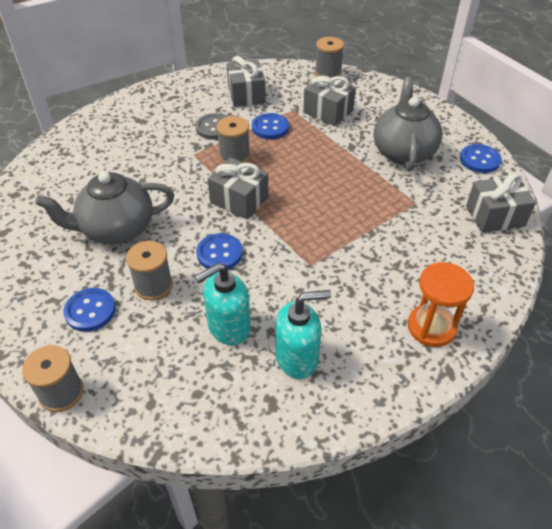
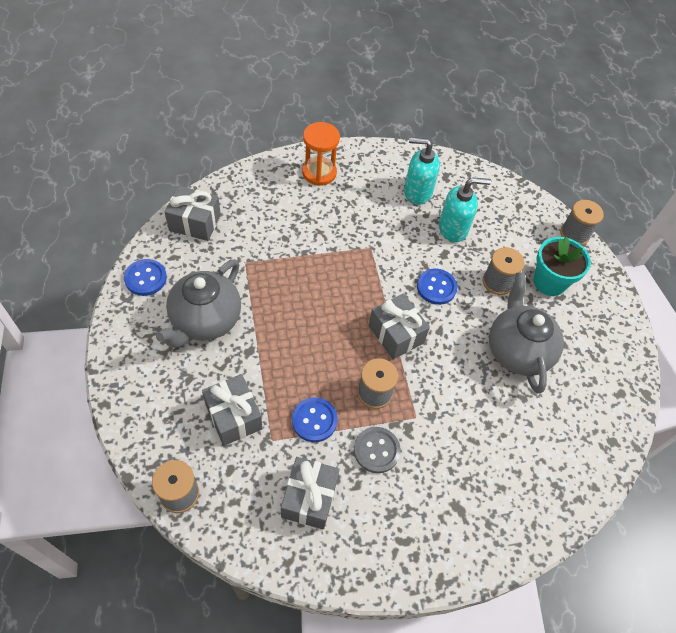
camera: 160 degrees left, 10 degrees up
(90, 311) = (549, 282): blue button -> turquoise flower pot
(116, 229) = (517, 350): grey teapot -> grey teapot turned 105 degrees counterclockwise

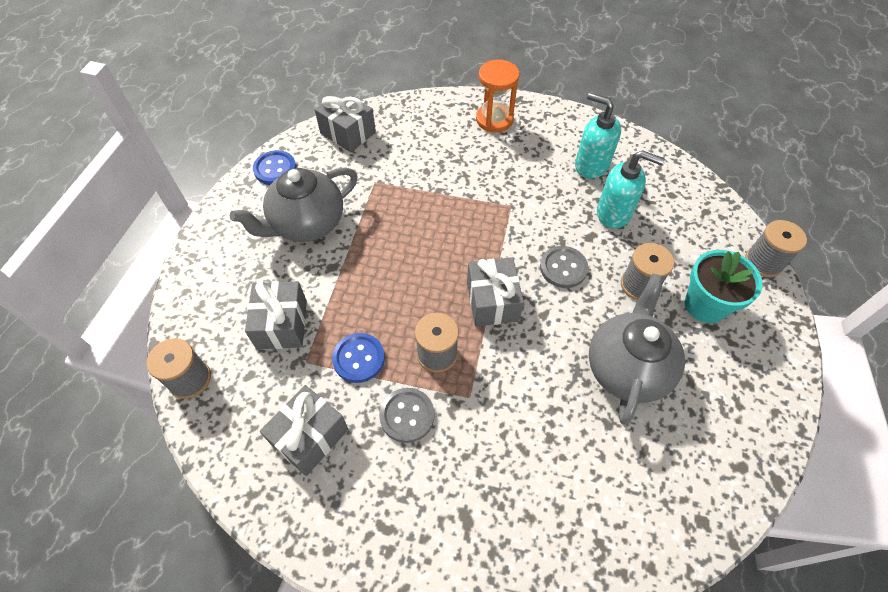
camera: 30 degrees right, 0 degrees up
(436, 287) = (563, 268): blue button -> grey button

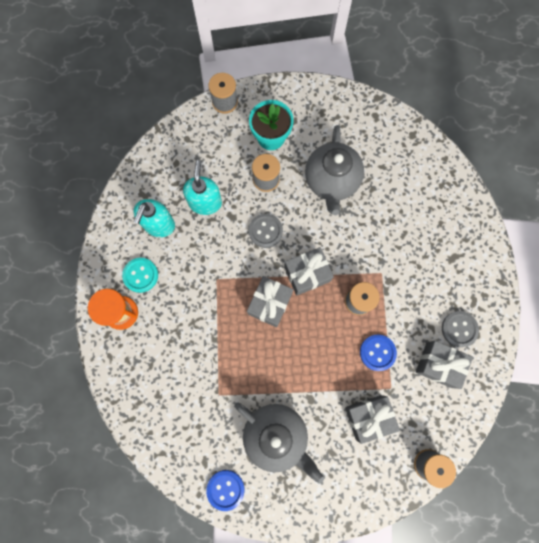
camera: 105 degrees left, 20 degrees up
(348, 132) = (166, 440): grey gift -> grey gift (270, 303)
(407, 415) = (406, 308): grey button -> grey button (459, 329)
(533, 140) = (140, 275): none -> turquoise button
(627, 367) = (331, 181): grey teapot -> grey teapot turned 90 degrees counterclockwise

